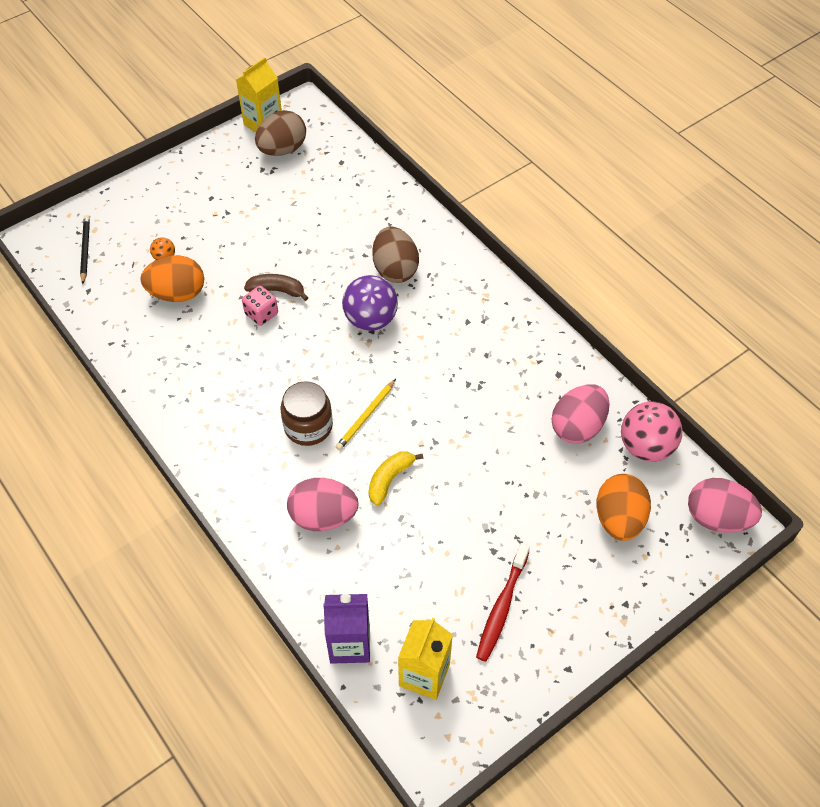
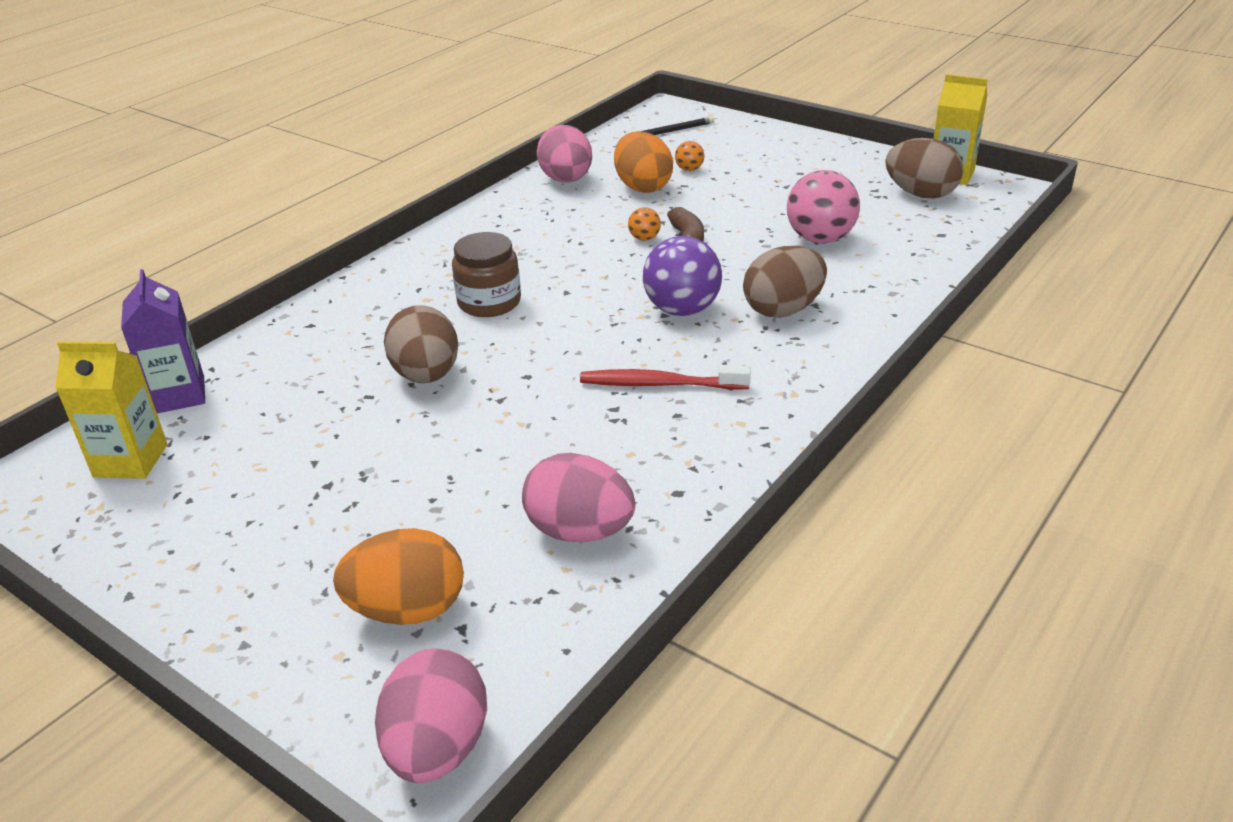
camera: 75 degrees right, 20 degrees down
(261, 314) = (644, 238): pink dice -> orange ball
(323, 516) = (358, 340): pink egg -> pink egg (566, 180)
(366, 416) = (520, 338): yellow pencil -> none
(390, 479) = (426, 375): yellow banana -> brown egg
(502, 607) = (234, 509): red toothbrush -> red toothbrush (660, 384)
(646, 447) = (569, 622): pink ball -> pink ball (820, 239)

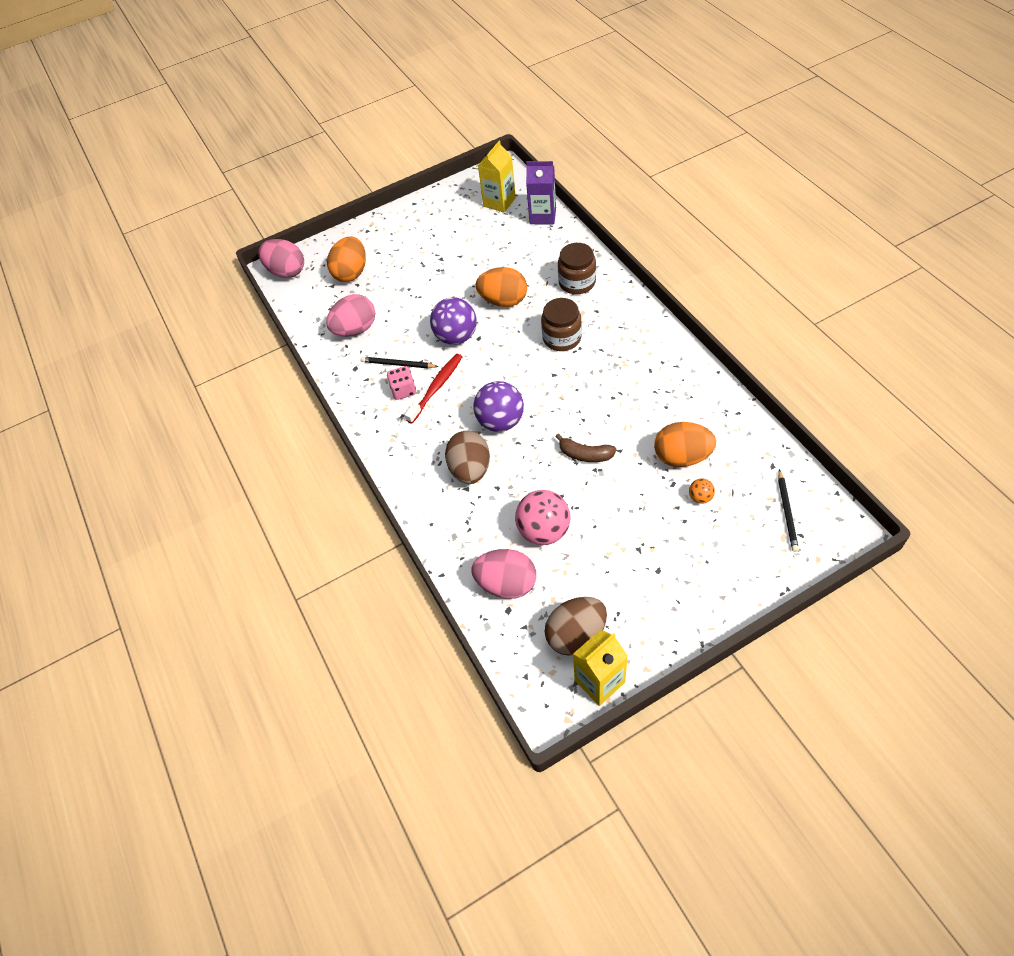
camera: 120 degrees right, 20 degrees up
(358, 318) = (577, 282): none -> brown jar
(426, 375) = (503, 301): brown egg -> orange egg
(536, 399) = (456, 337): none -> purple ball
(566, 180) = (717, 415): pink egg -> pink egg (506, 584)
(636, 442) = (398, 364): none -> black pencil
(644, 238) = (600, 432): orange ball -> none
(689, 416) = (403, 390): none -> pink dice

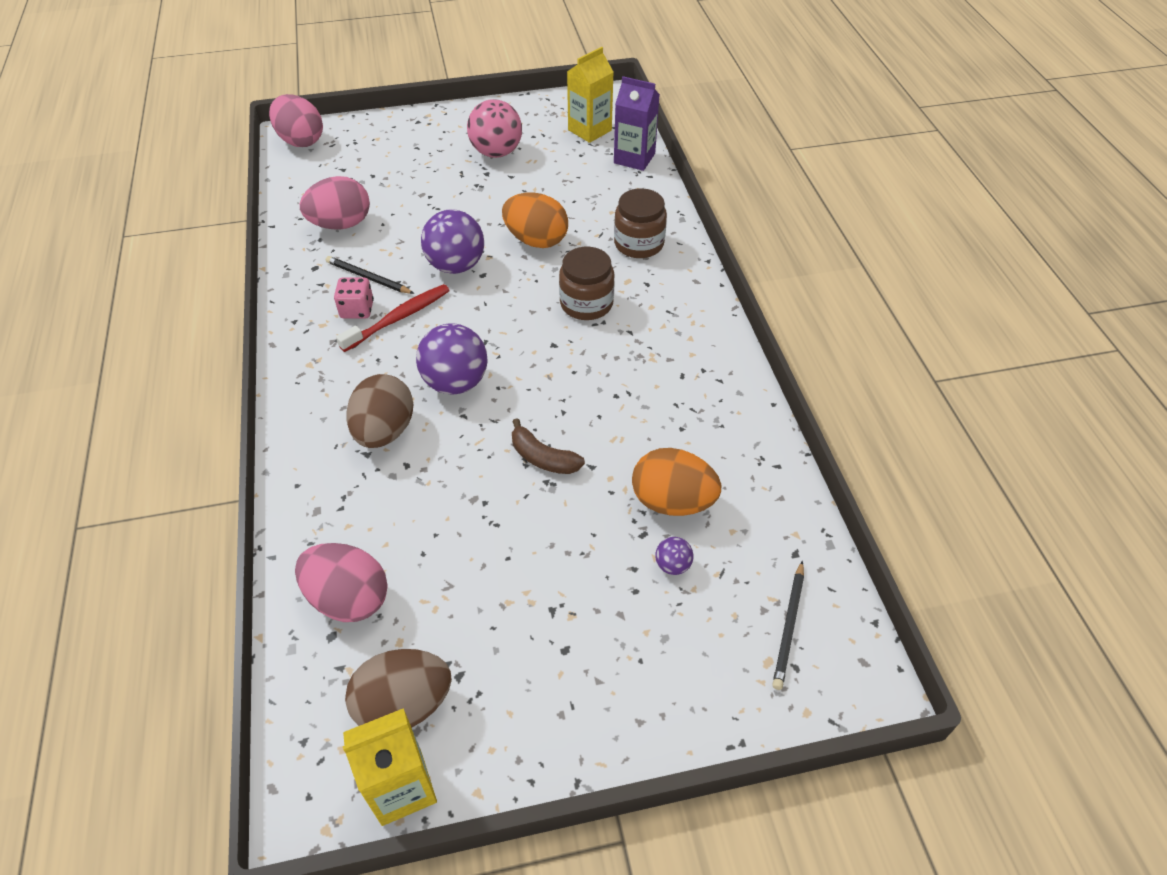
camera: 10 degrees right, 5 degrees down
(351, 273) = (373, 161): orange egg -> none
(544, 531) = (436, 542): pink ball -> pink ball (496, 152)
(700, 497) = (672, 565): orange ball -> purple ball

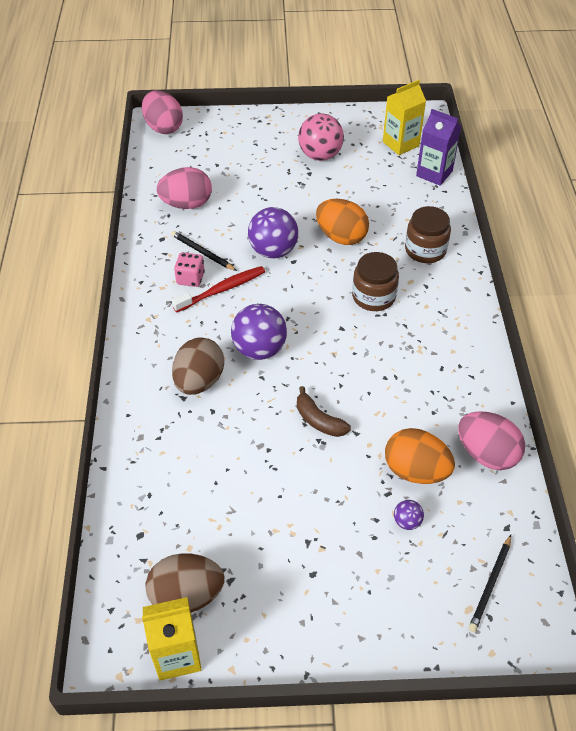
camera: 10 degrees right, 0 degrees up
(349, 598) = (156, 509): pink egg -> pink egg (486, 454)

